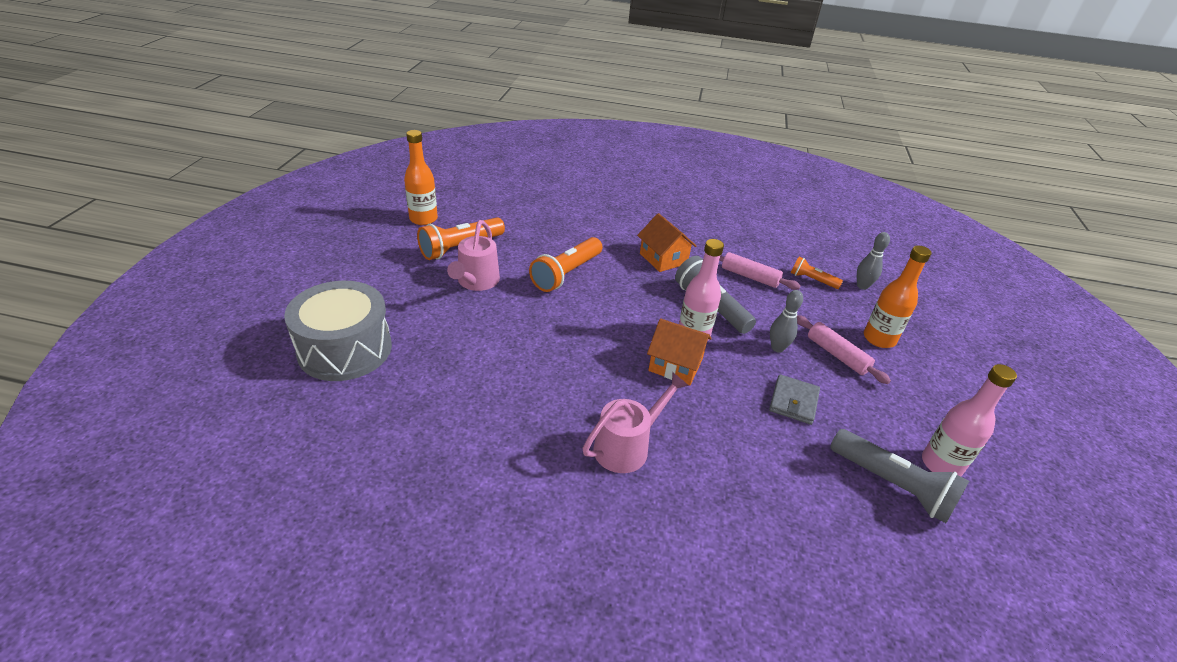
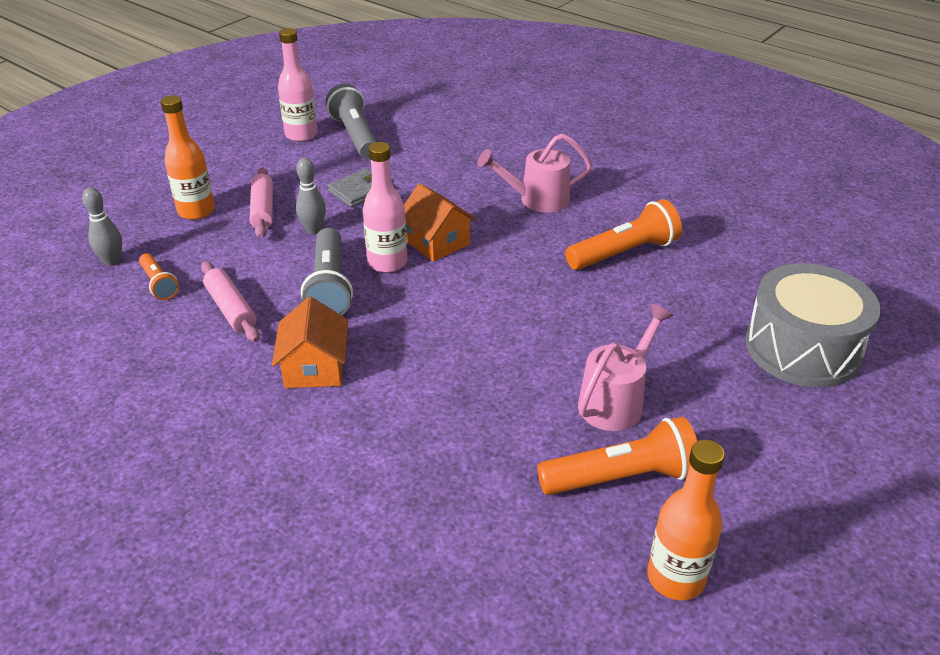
camera: 150 degrees left, 0 degrees up
(566, 274) = (477, 380): orange flashlight -> orange flashlight (624, 253)

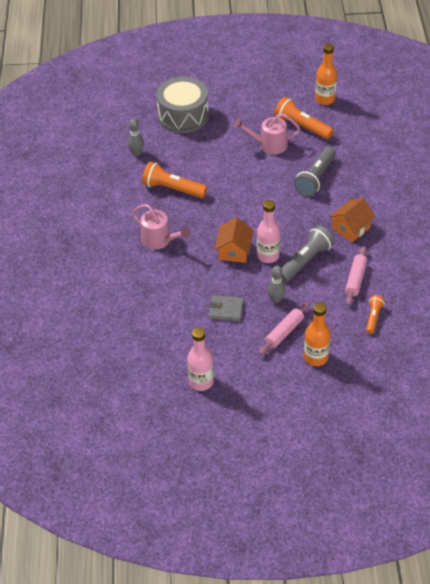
camera: 130 degrees left, 10 degrees up
(112, 261) = (383, 350): grey bowling pin -> grey bowling pin (136, 153)
(355, 136) = (175, 356): grey flashlight -> grey flashlight (316, 178)

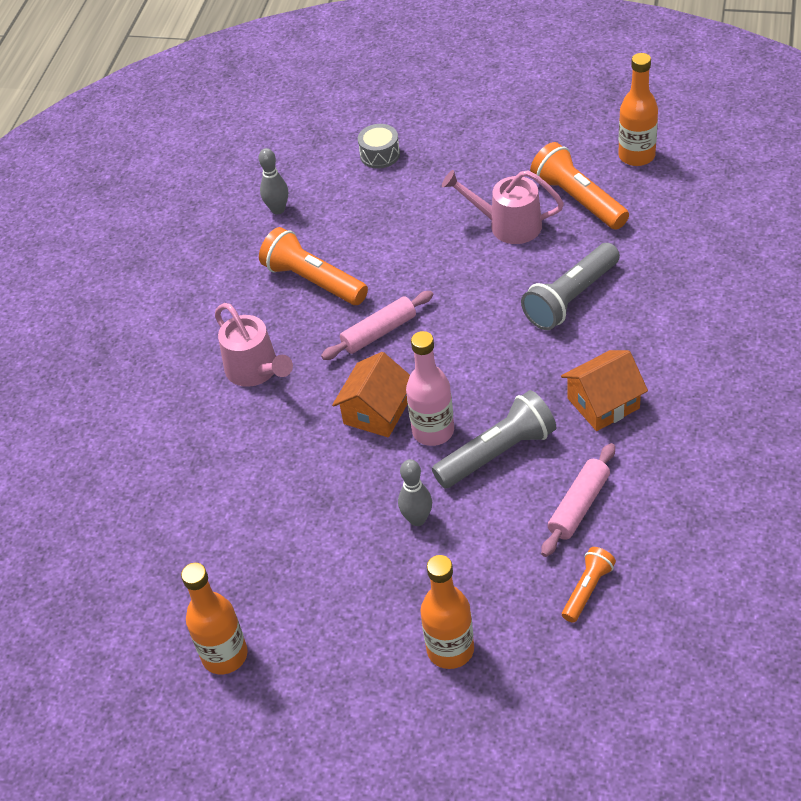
camera: 20 degrees right, 0 degrees up
(183, 116) = (380, 155): grey drum -> grey drum, size x0.45
(201, 382) = (225, 655): pink bottle -> orange bottle
(226, 310) = (321, 522): grey wallet -> none
(284, 332) = (410, 586): pink rolling pin -> pink rolling pin (379, 332)

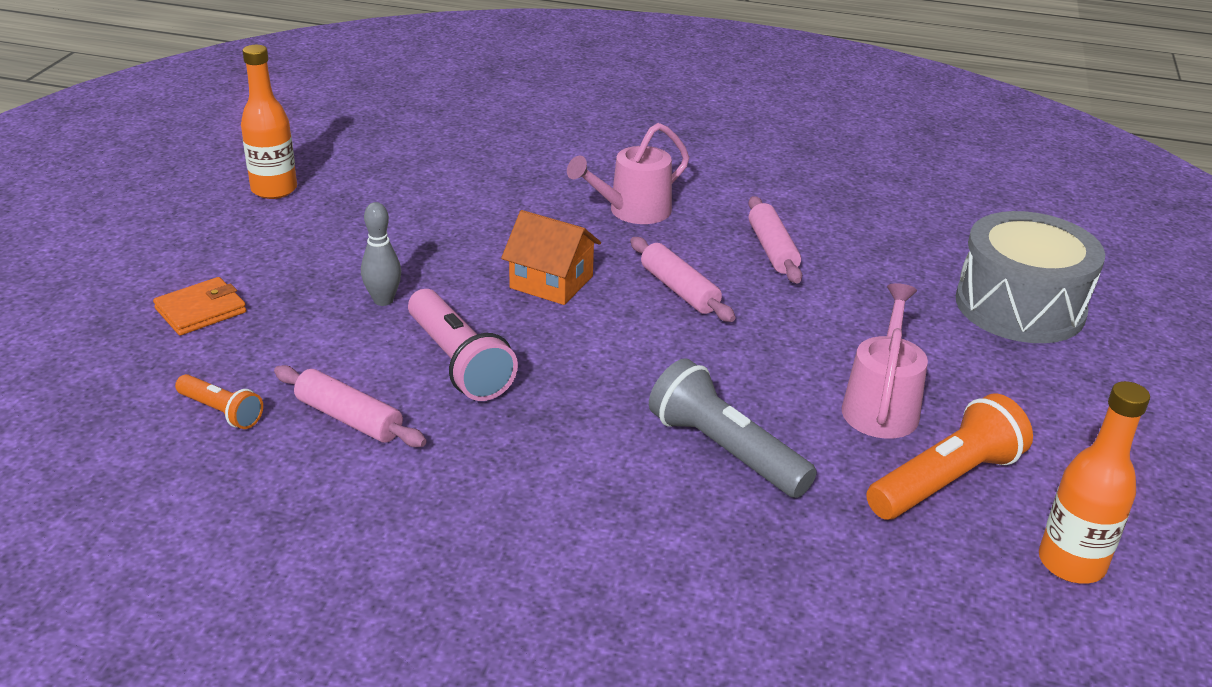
camera: 85 degrees right, 15 degrees down
(278, 209) = (899, 230): grey bowling pin -> none
(313, 281) = (772, 249): orange flashlight -> pink rolling pin
(380, 155) = (1019, 306): grey drum -> grey drum, size x2.22
(433, 431) = (509, 318): pink bottle -> none
(450, 649) = (201, 310): orange bottle -> orange wallet
(497, 453) = (458, 362): grey flashlight -> pink flashlight
(603, 403) = (514, 459): orange house -> none

